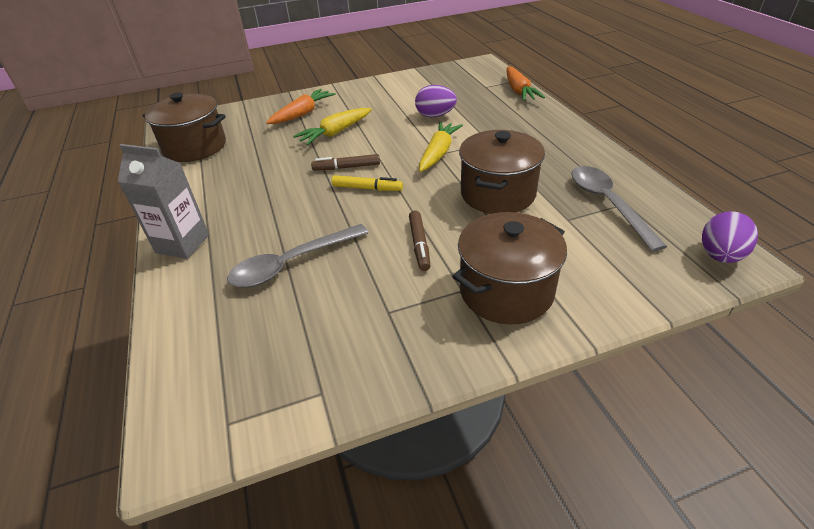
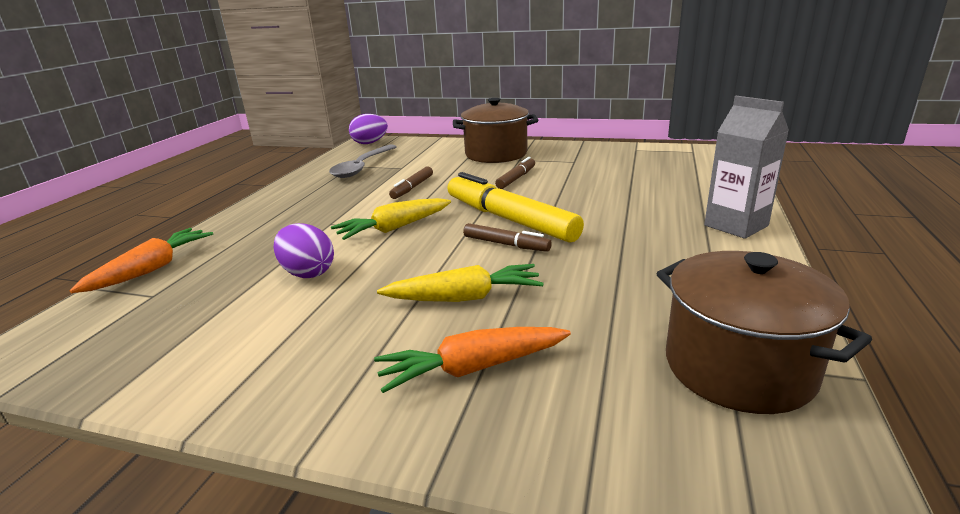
camera: 145 degrees left, 15 degrees down
(292, 263) = (625, 190): grey spoon -> none
(367, 188) = (509, 219): yellow marker -> yellow marker, size x2.01
(497, 194) = (412, 188): brown pot -> brown marker

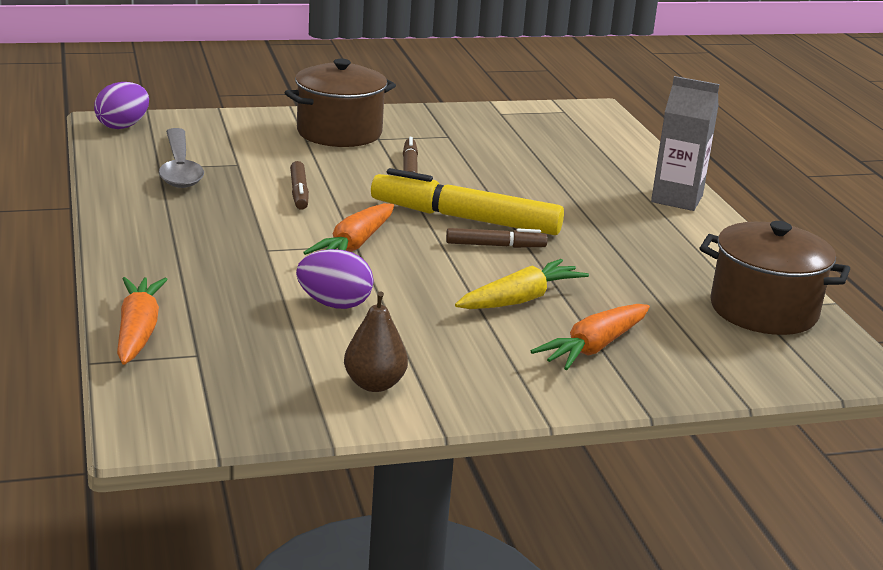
camera: 35 degrees left, 0 degrees up
(219, 357) = (374, 384): none -> brown pear
(394, 228) = (354, 245): yellow carrot -> orange carrot

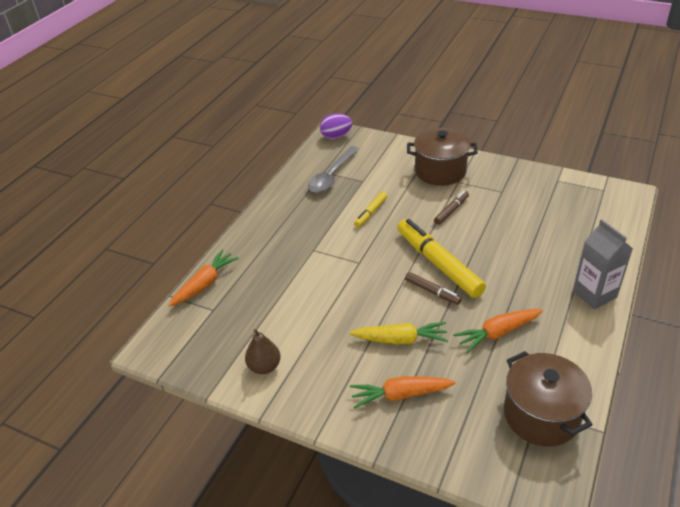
camera: 45 degrees right, 15 degrees up
(299, 192) = (371, 212): brown marker -> yellow marker
(334, 304) = (304, 302): purple egg -> none
(354, 245) = (358, 262): orange carrot -> orange carrot (497, 333)

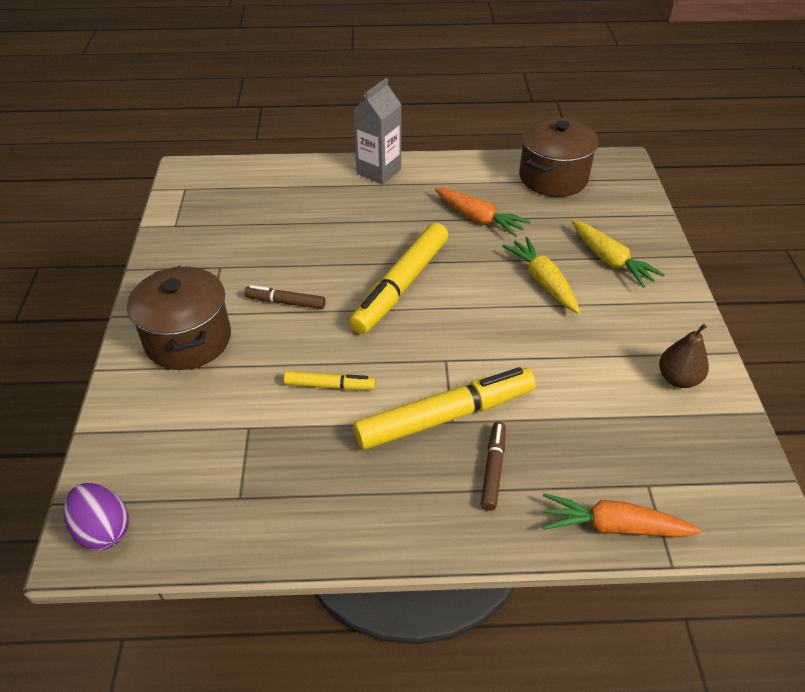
camera: 120 degrees left, 5 degrees up
(318, 248) = (445, 416): none -> yellow marker
(332, 176) = (248, 478): grey spoon -> none
(400, 395) = (610, 260): orange carrot -> yellow carrot
(432, 292) = (452, 278): brown marker -> brown marker (493, 469)

